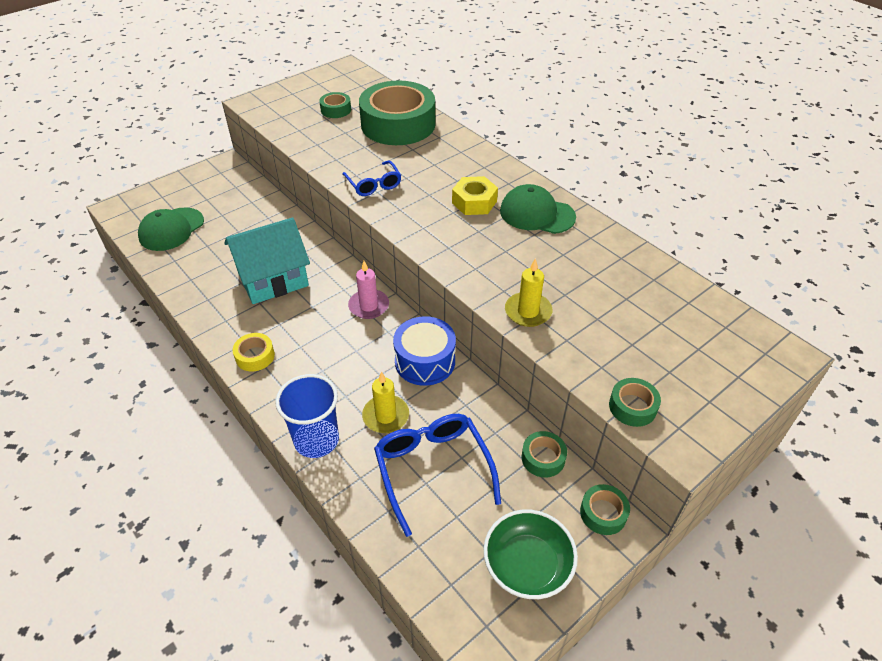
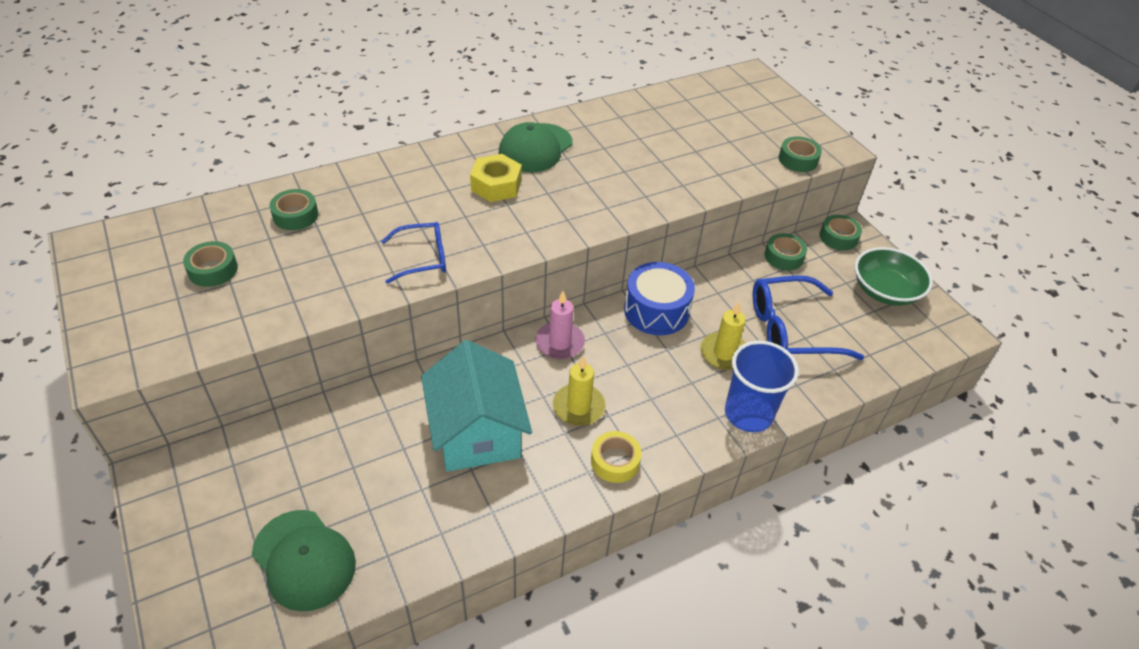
camera: 80 degrees left, 0 degrees up
(398, 124) = (295, 215): green tape -> green tape, size x0.42
(528, 311) = (679, 187): yellow candle -> yellow candle (578, 407)

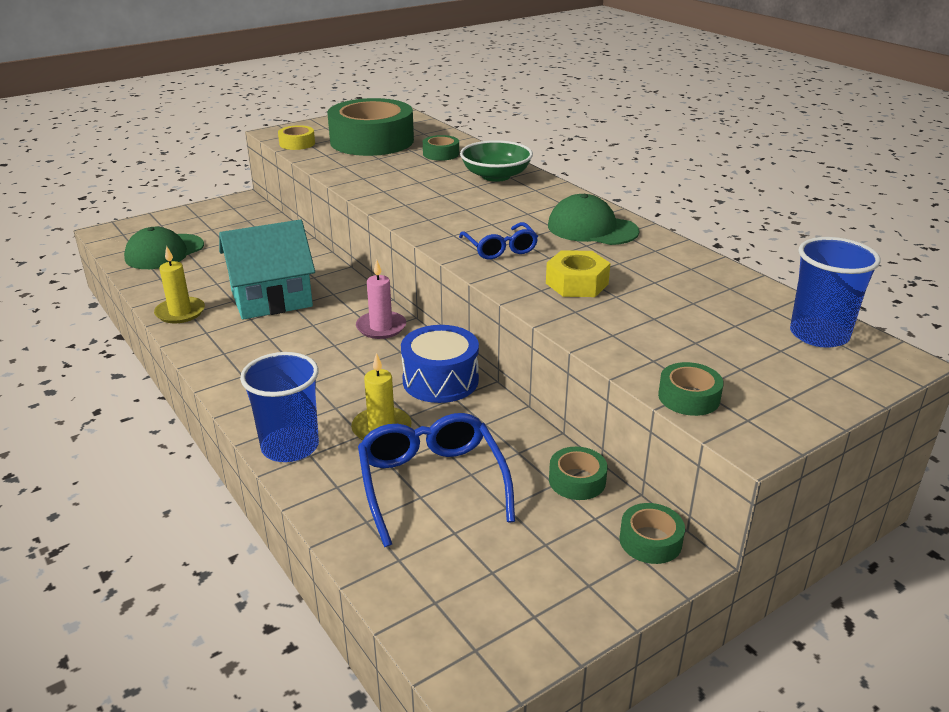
camera: 85 degrees right, 15 degrees down
(213, 270) = (372, 141): green tape -> green tape, size x2.38
(422, 258) = (402, 198): blue glasses -> blue glasses (500, 248)
(496, 185) = (518, 216): yellow nut -> yellow nut (577, 283)
(578, 407) = (299, 343): yellow candle -> yellow candle (180, 312)
(615, 461) = (233, 365): yellow tape -> yellow tape (297, 143)
(721, 91) = (819, 335): none -> blue cup
(885, 291) = (541, 588): green bowl -> green bowl (496, 176)

